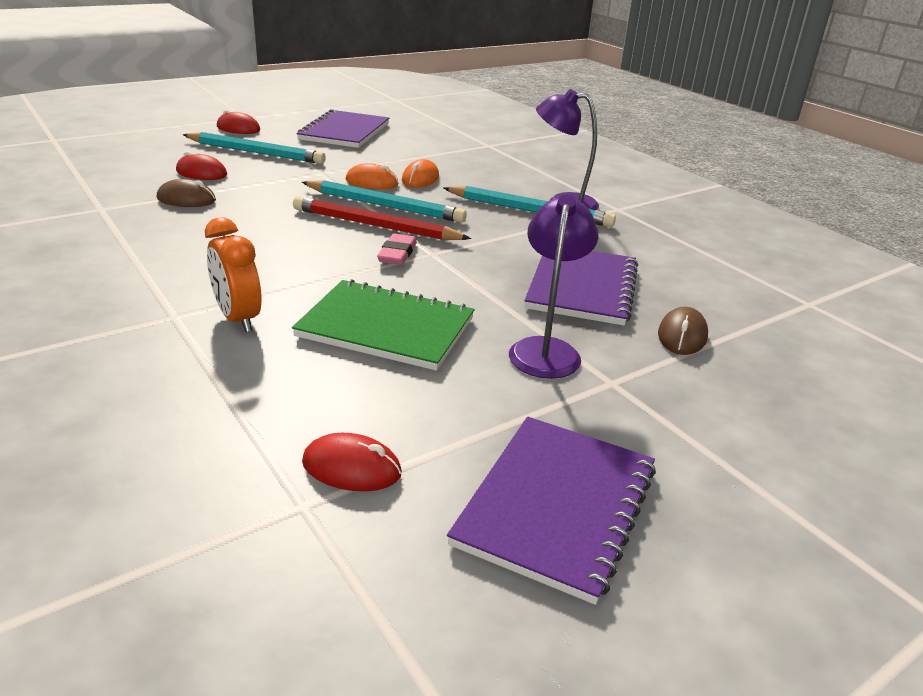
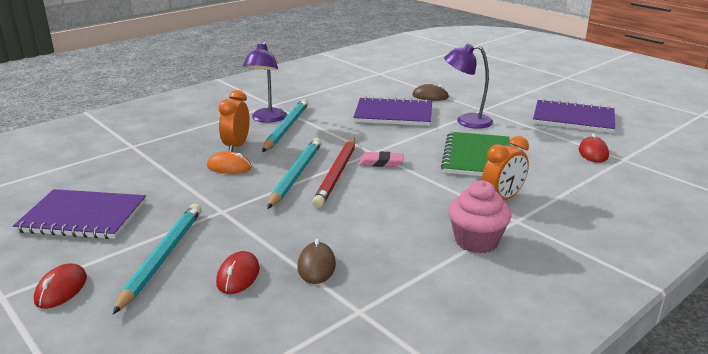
camera: 95 degrees left, 5 degrees down
(152, 279) = (476, 241): none -> pink cupcake
(372, 182) = (243, 185): orange mouse -> none
(476, 184) = (236, 146): none -> orange clock

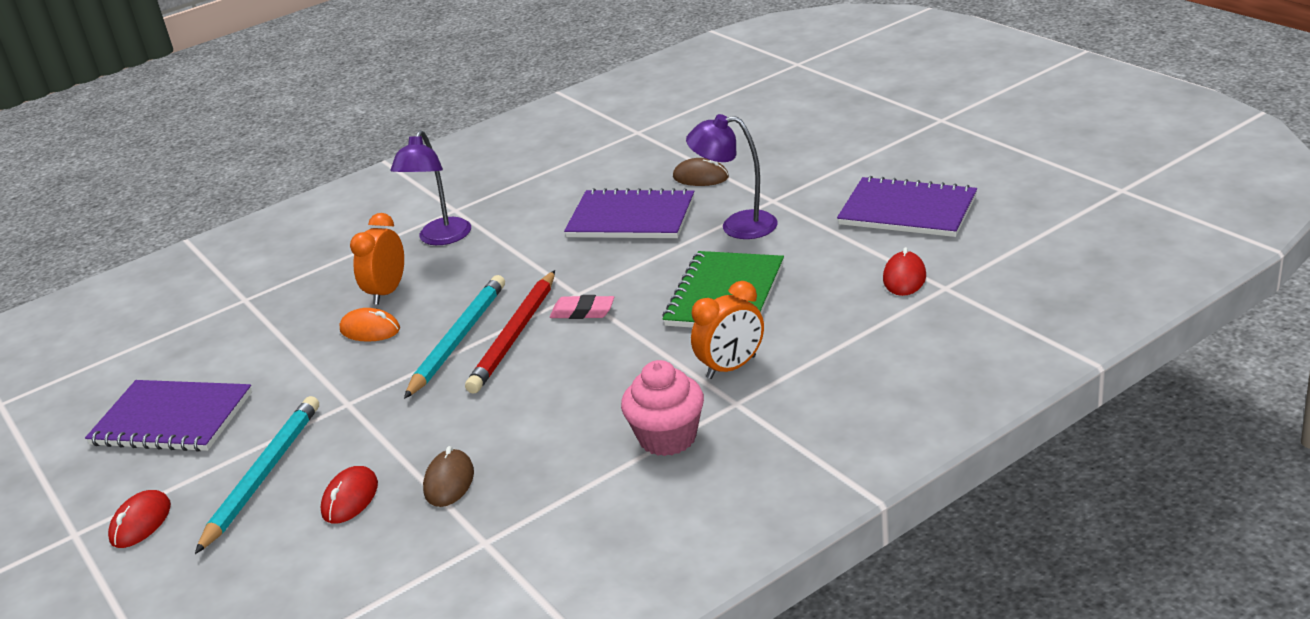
camera: 10 degrees right, 5 degrees up
(286, 128) = (465, 254): turquoise pencil -> none

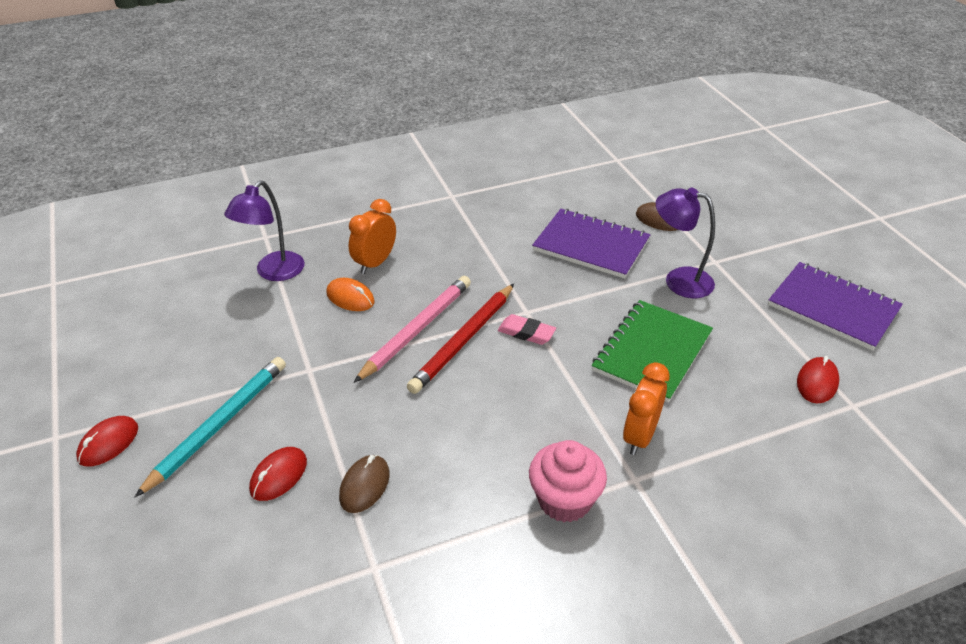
camera: 10 degrees right, 10 degrees up
(172, 419) = (170, 341): purple notebook -> none
(441, 238) = (433, 221): purple lamp -> purple lamp (274, 272)
(458, 339) = (417, 330): turquoise pencil -> pink pencil
(731, 367) = (640, 436): orange clock -> orange clock turned 135 degrees clockwise

